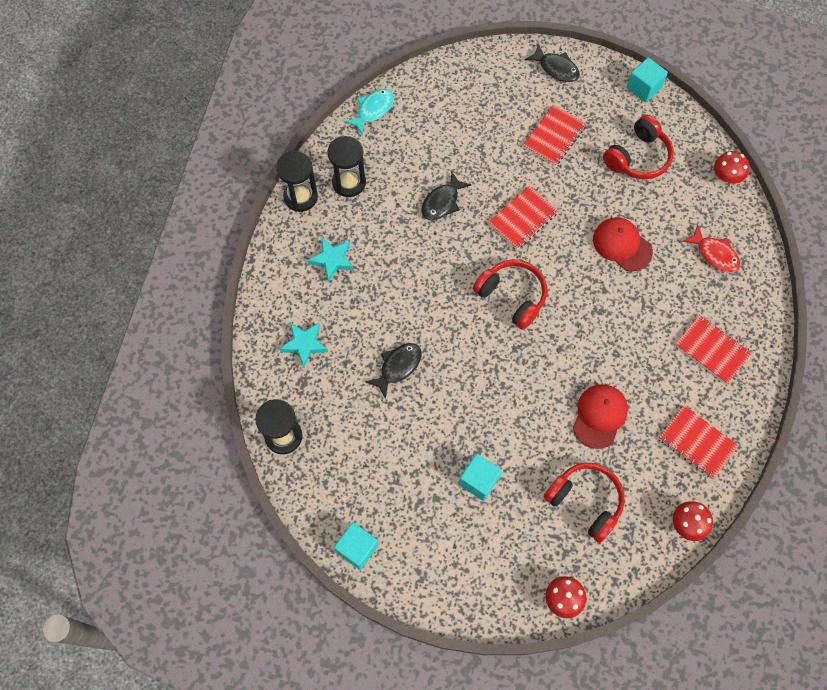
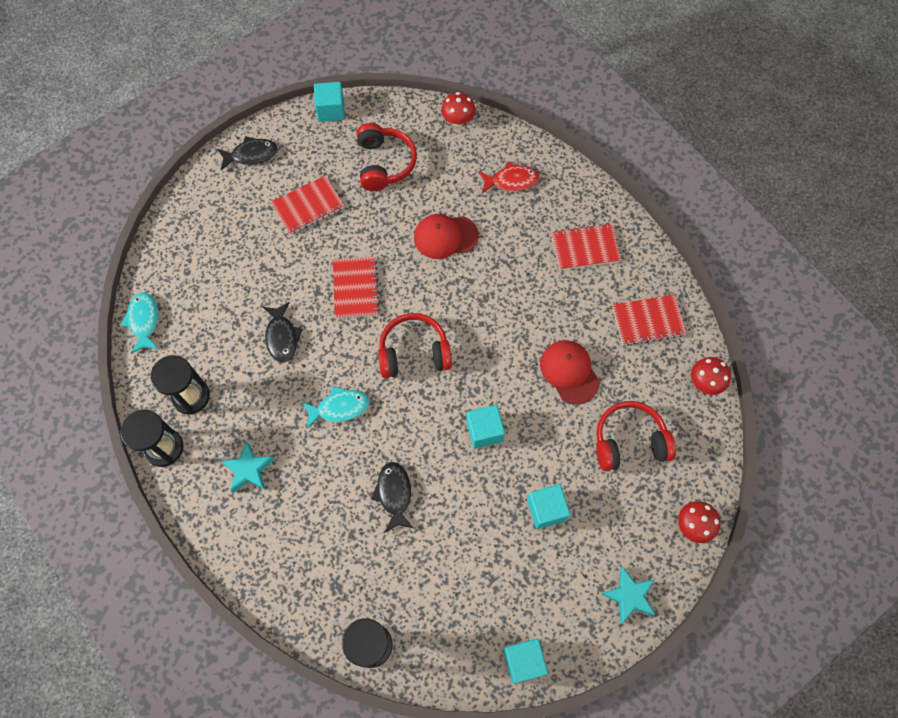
camera: 50 degrees left, 0 degrees up
(304, 344) = (304, 557): turquoise star -> turquoise star (629, 596)
(426, 281) = (339, 408): none -> turquoise fish
(498, 391) = (484, 431): none -> turquoise cube
(554, 136) = (308, 206): red notebook -> red notebook turned 75 degrees clockwise

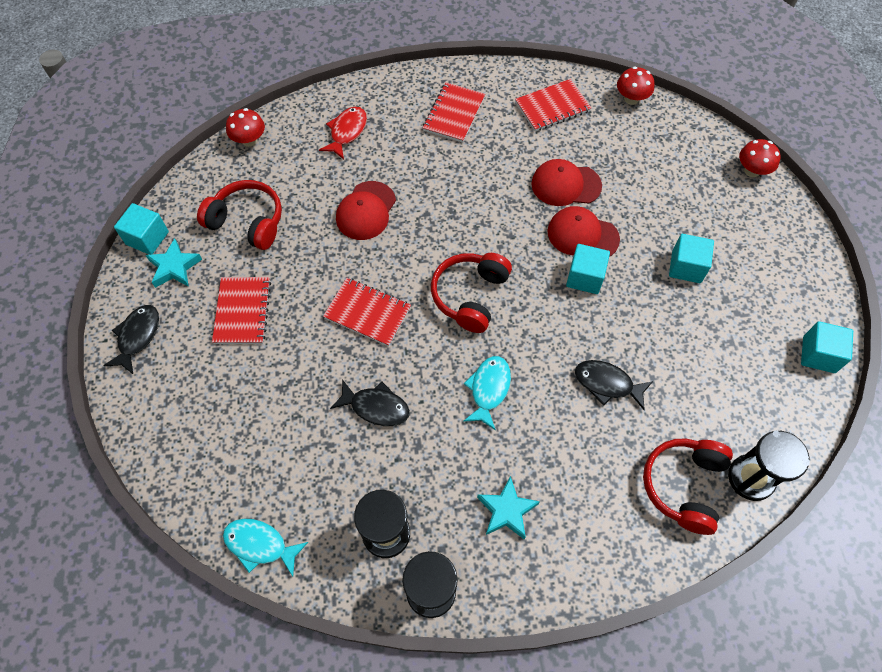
camera: 60 degrees left, 5 degrees down
(525, 410) = (582, 235): none -> red cap
(629, 441) = (655, 176): red headphones -> red headphones (684, 486)
(629, 596) = (793, 246): turquoise star -> turquoise star (174, 267)
(648, 321) = (552, 107): red notebook -> red notebook turned 45 degrees clockwise

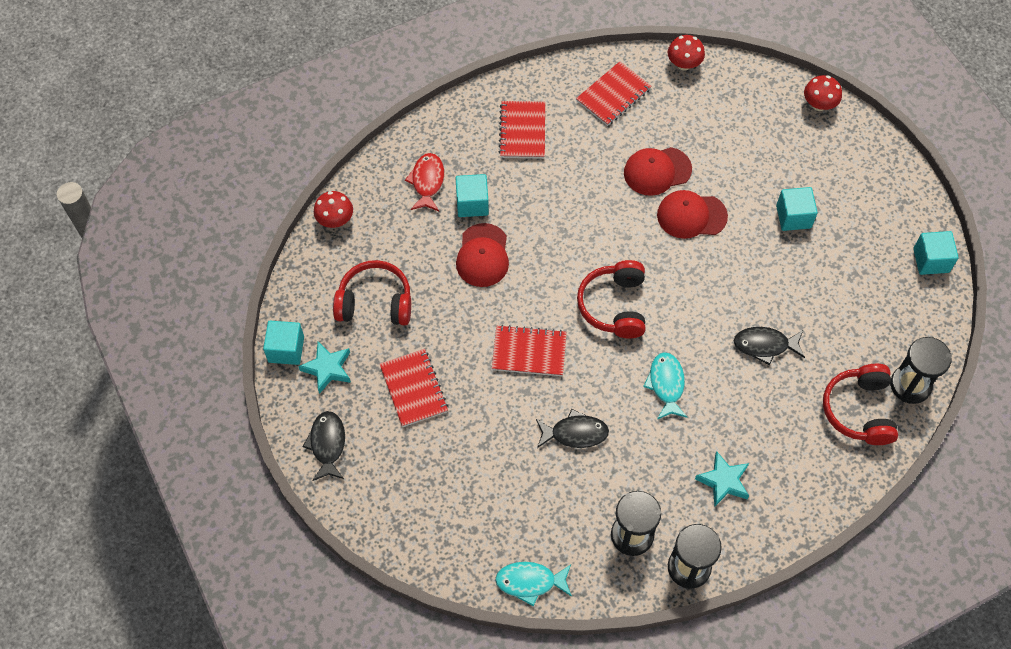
camera: 20 degrees left, 0 degrees up
(584, 277) = (709, 255): turquoise cube -> turquoise cube (472, 203)

